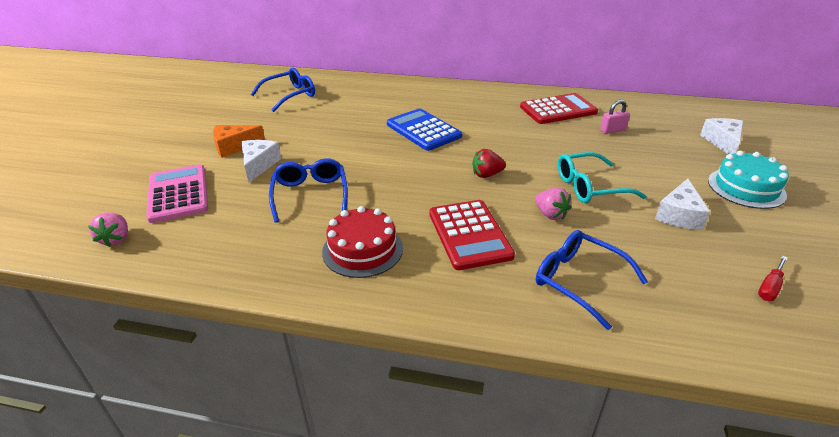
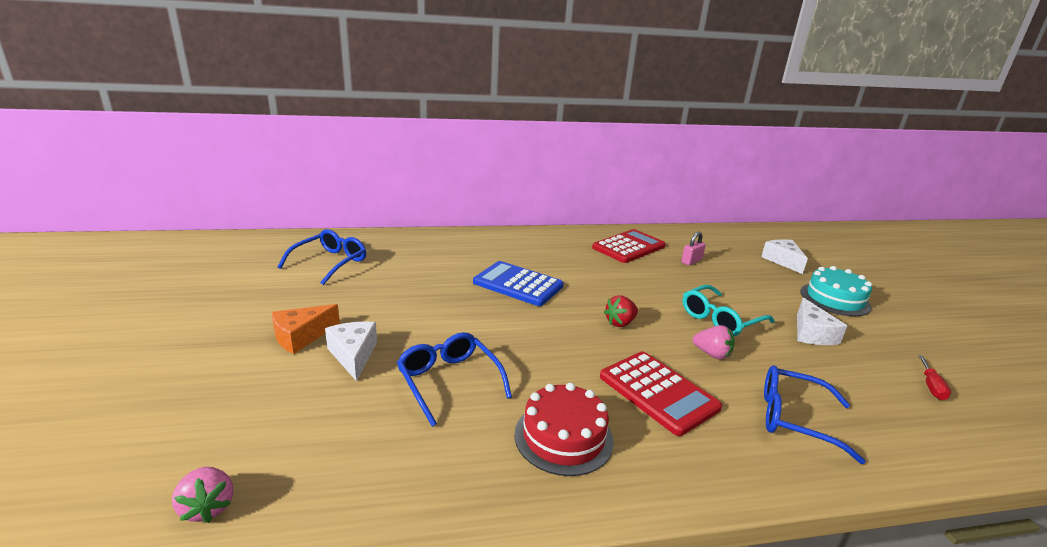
camera: 25 degrees left, 10 degrees down
(178, 194) = (264, 416): pink calculator -> none

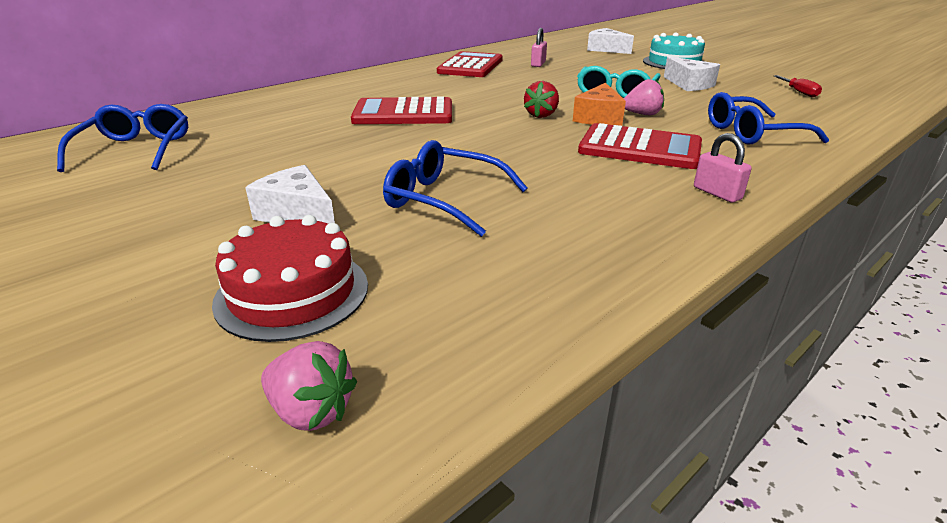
camera: 30 degrees left, 5 degrees up
(301, 337) = (198, 220): orange cheese -> orange cheese (598, 118)
(518, 284) = (403, 113): blue calculator -> red calculator
(563, 437) = (612, 200): red cake -> red cake (292, 293)
(660, 471) = (717, 193): none -> pink padlock

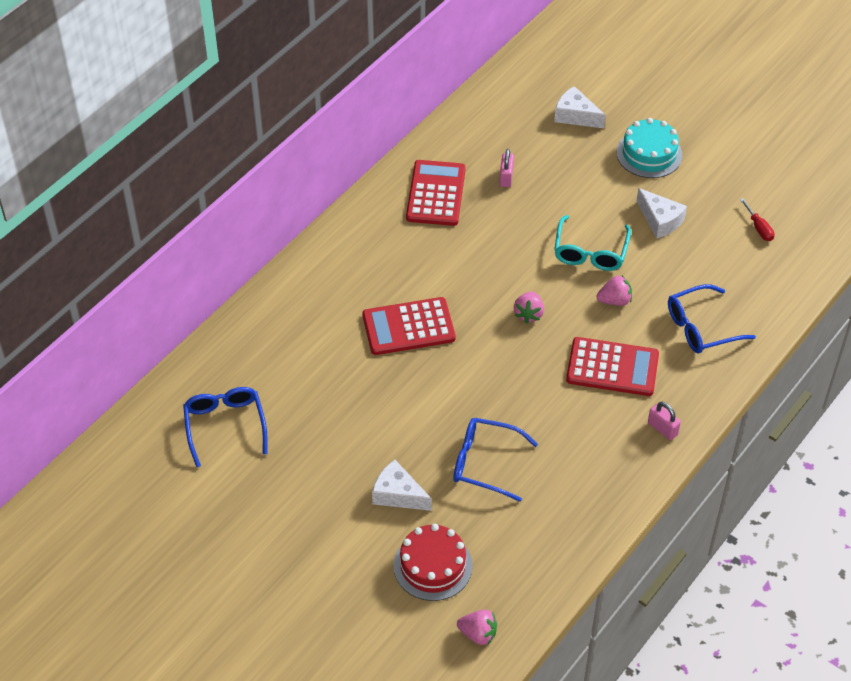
camera: 10 degrees left, 20 degrees up
(541, 115) = (528, 314): red strawberry -> pink strawberry
(598, 118) = (578, 313): orange cheese -> none

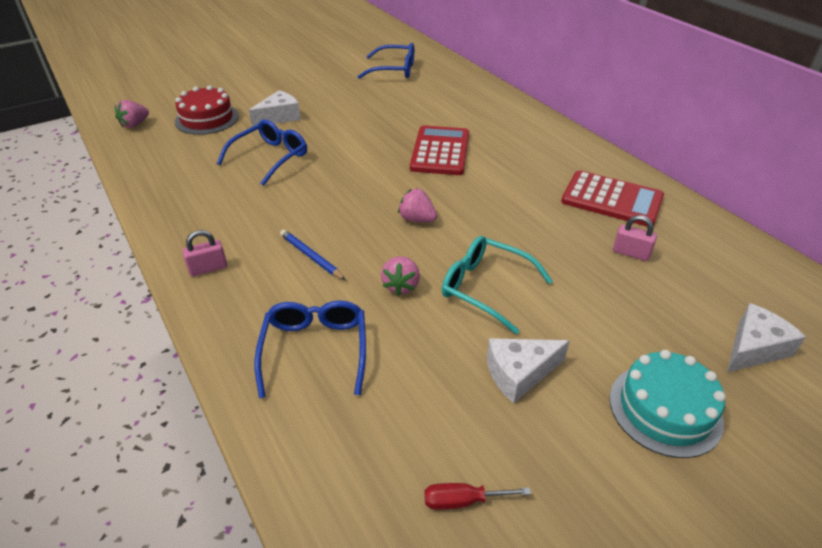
camera: 110 degrees right, 10 degrees down
(612, 367) = (311, 256): red calculator -> blue pencil

